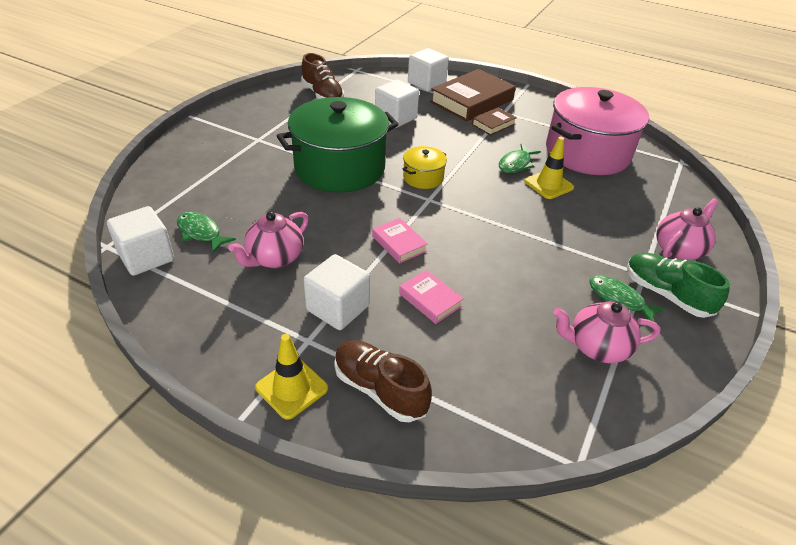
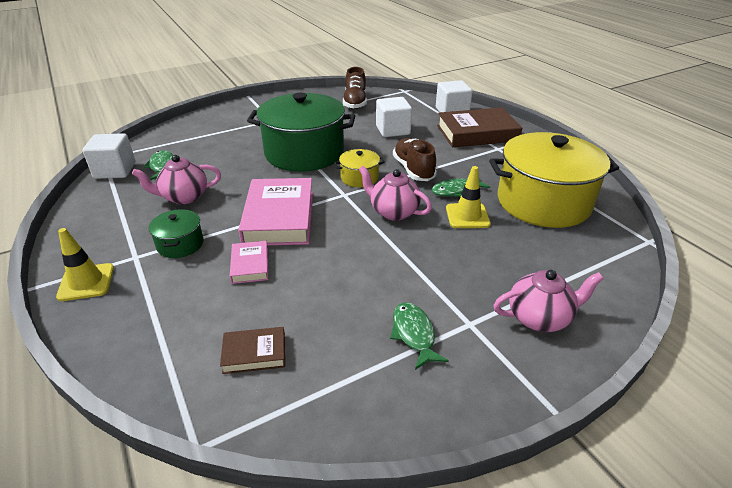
camera: 35 degrees right, 5 degrees down
(338, 308) = (180, 244): white cube -> green pot
(379, 390) = (134, 310): brown shoe -> brown shoe (413, 169)
(399, 243) = (279, 217): pink book -> pink book, size x2.03
(493, 124) = (474, 155): brown book -> brown book (254, 353)
(587, 153) = (543, 202): pink pot -> yellow pot
(597, 347) = (339, 363): pink teapot -> pink teapot (393, 212)
(666, 294) = (471, 351): green shoe -> none

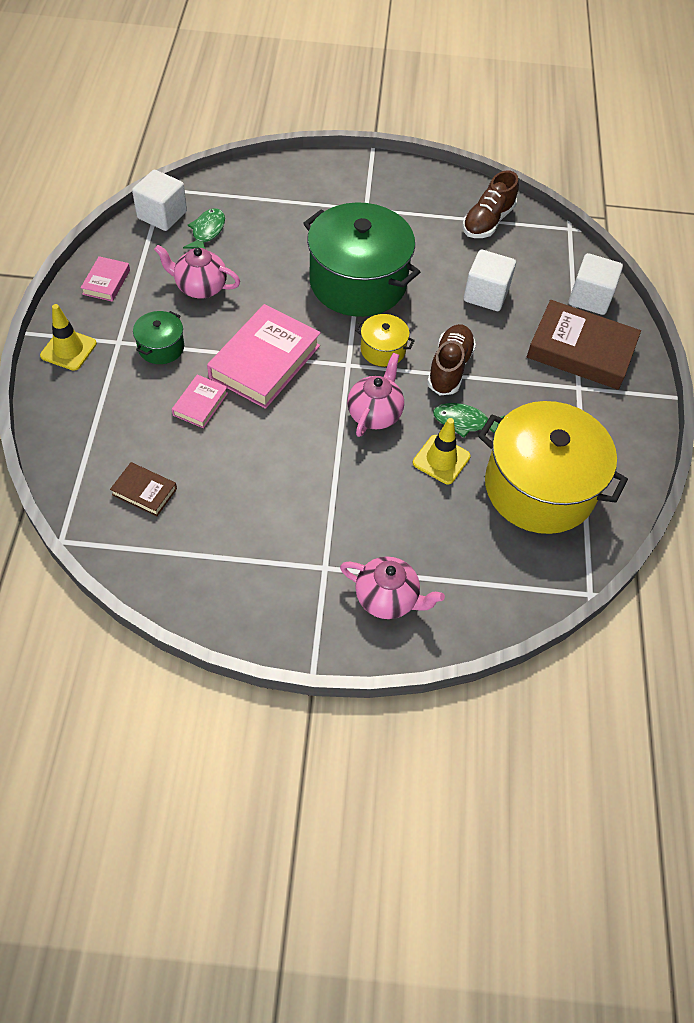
camera: 30 degrees right, 20 degrees up
(93, 224) = (106, 282): none -> pink book
(393, 212) = (374, 414): pink teapot -> pink teapot turned 45 degrees clockwise
(414, 334) = (272, 549): green fish -> none

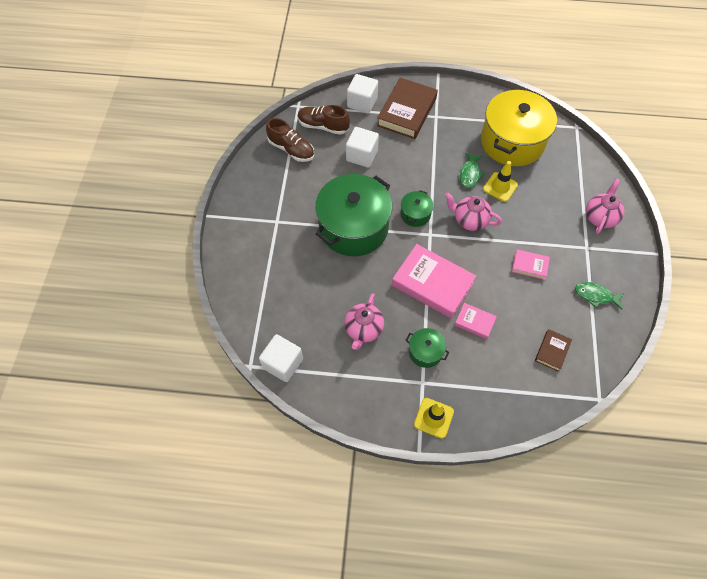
camera: 85 degrees left, 5 degrees up
(106, 282) = (361, 398): pink book -> pink book (529, 266)
(207, 231) = (302, 328): green fish -> green fish (595, 295)
(383, 350) = (415, 214): yellow pot -> green pot
(449, 368) = (427, 179): brown shoe -> brown shoe (323, 126)

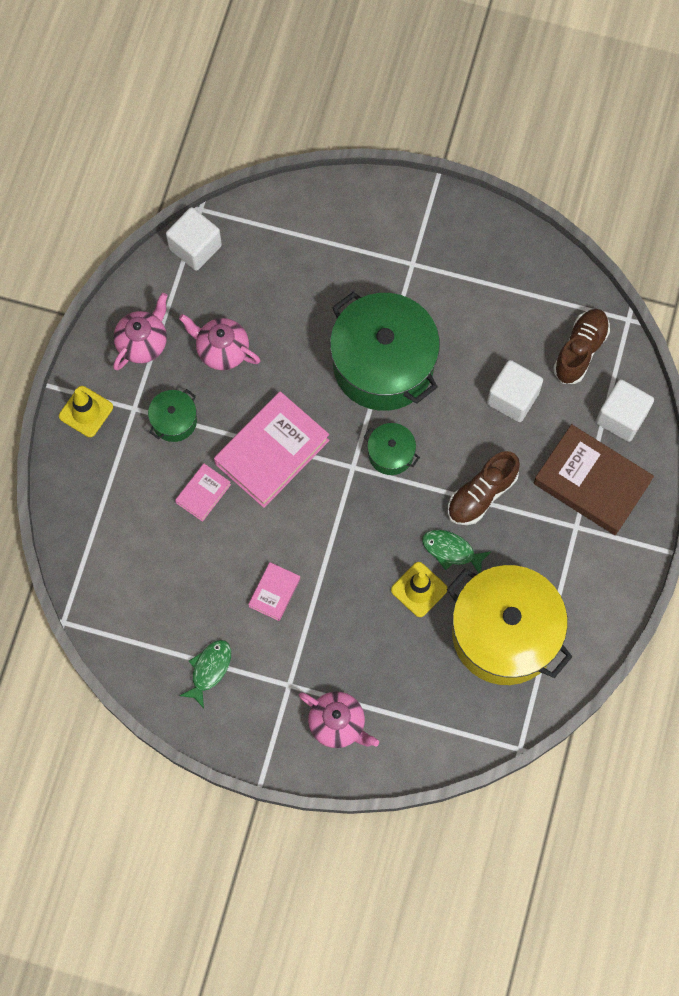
camera: 100 degrees right, 10 degrees up
(291, 149) = (540, 298): brown shoe -> brown shoe (482, 494)
(469, 220) = (367, 528): pink teapot -> pink teapot (143, 343)
(552, 351) = (140, 583): brown book -> none

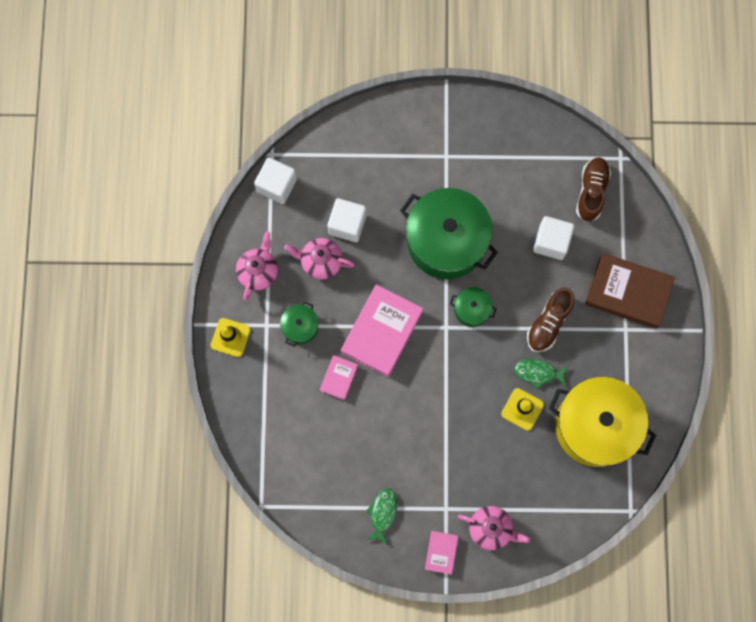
camera: 15 degrees left, 5 degrees up
(274, 592) = (414, 440): pink book -> pink book (441, 552)
(621, 417) = (636, 236): white cube -> white cube (347, 224)

